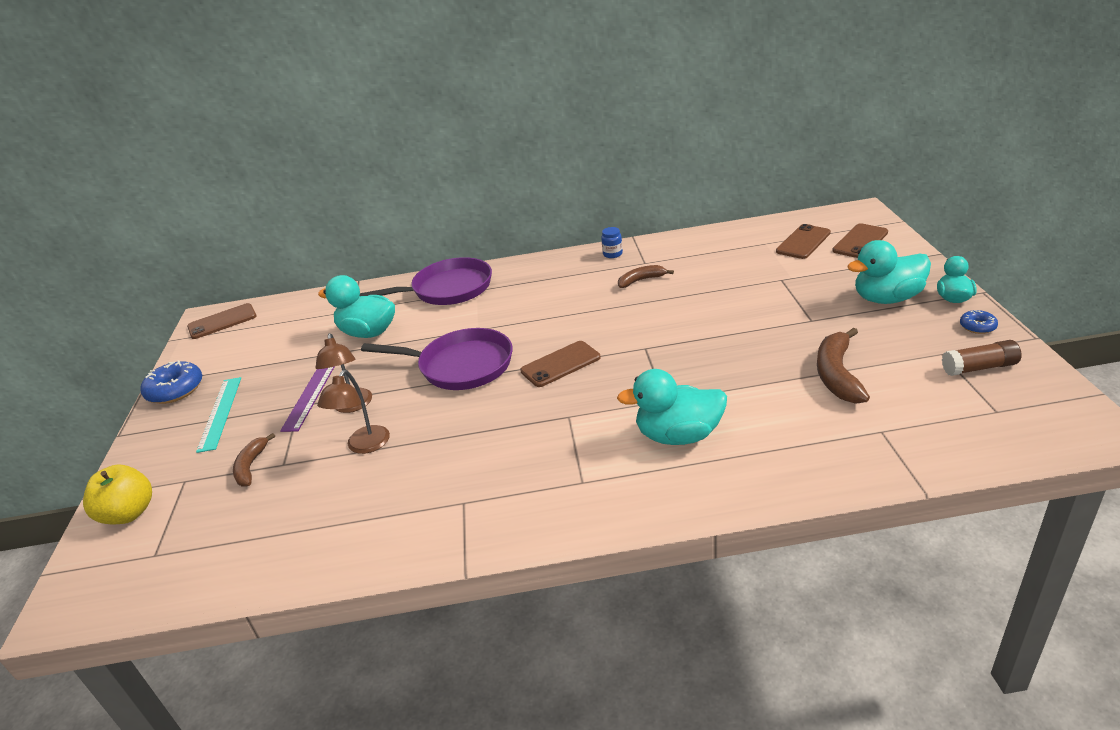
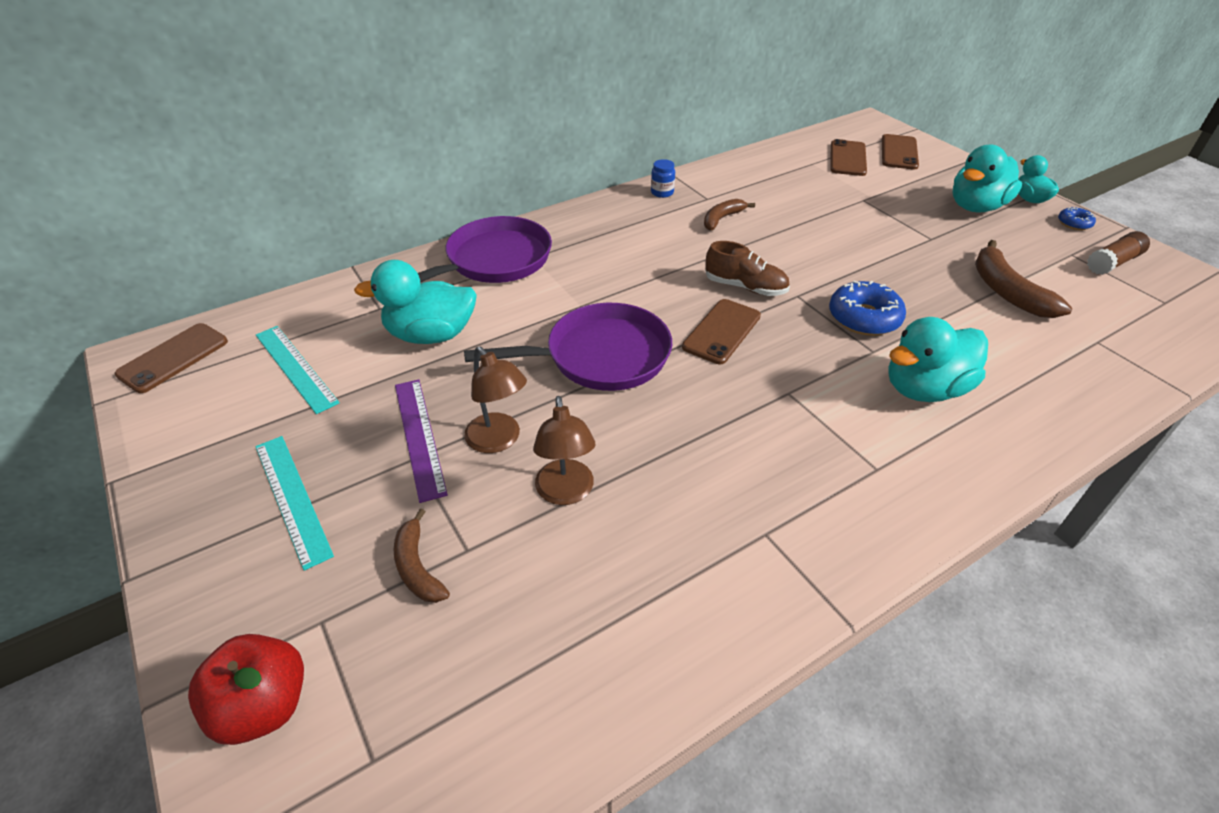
camera: 30 degrees left, 10 degrees up
(129, 513) = (264, 706): yellow apple -> red apple
(175, 390) = (177, 480): blue donut -> blue donut (864, 318)
(278, 339) = (295, 367): none -> turquoise ruler
(609, 335) = (745, 287): none -> brown shoe

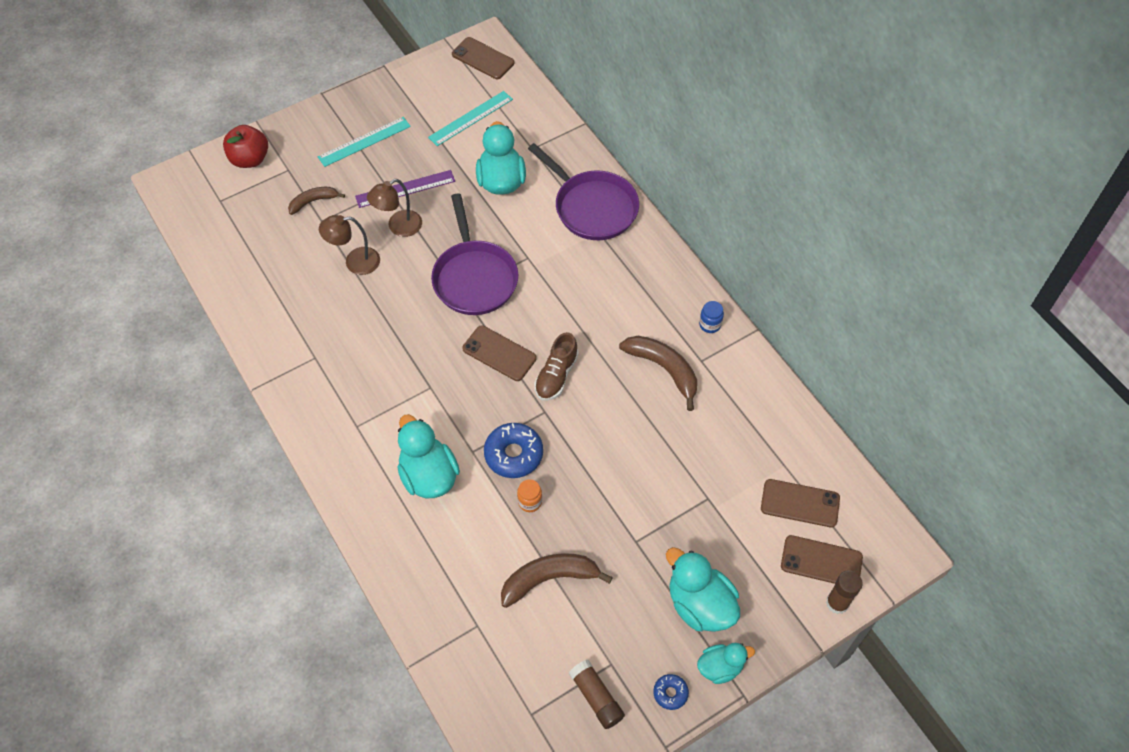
camera: 90 degrees right, 15 degrees up
(722, 219) = (664, 369): brown banana -> brown banana, size x1.62
(921, 305) = (530, 502): none -> orange jar
(933, 148) = (837, 603): none -> brown glue stick

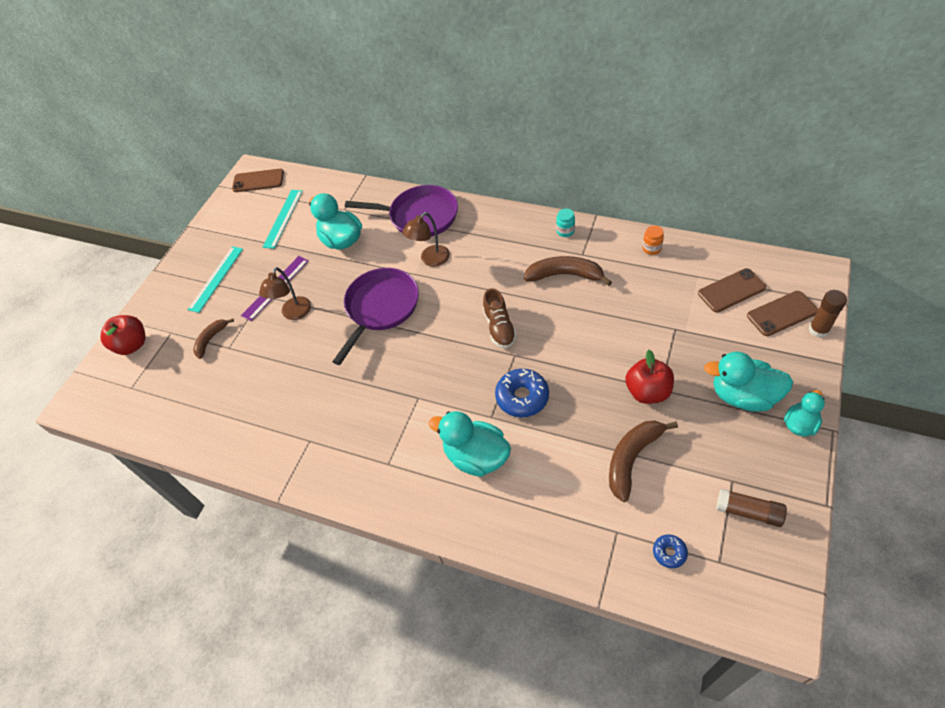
camera: 30 degrees left, 5 degrees down
(355, 262) = (281, 357): brown lamp -> brown lamp (430, 260)
(474, 278) = (380, 308): purple pan -> purple pan turned 105 degrees counterclockwise
(499, 353) = (446, 341): brown phone -> none
(530, 502) = (565, 419): orange jar -> orange jar (651, 248)
(622, 534) = (647, 392): none -> red apple
(670, 693) = (789, 467): blue donut -> blue donut (669, 553)
(710, 324) = (565, 231): blue jar -> turquoise jar

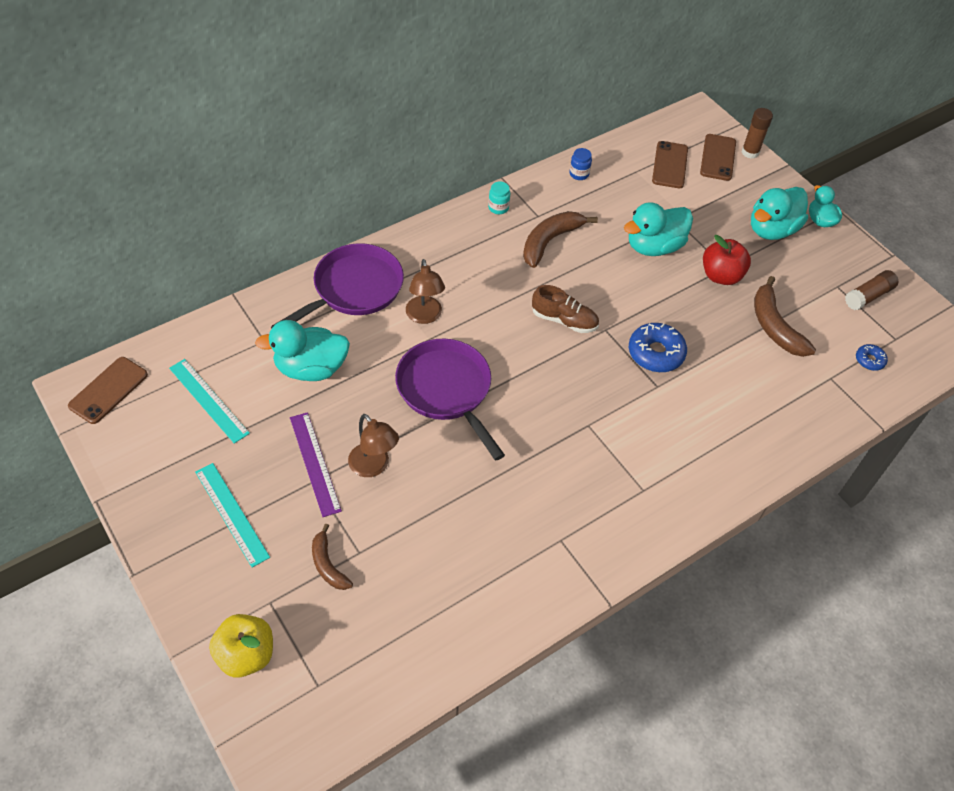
camera: 65 degrees left, 0 degrees up
(132, 345) = (246, 655): red apple -> yellow apple
(476, 456) = (690, 422): turquoise duck -> turquoise duck (654, 246)
(651, 248) = (579, 174): orange jar -> blue jar

